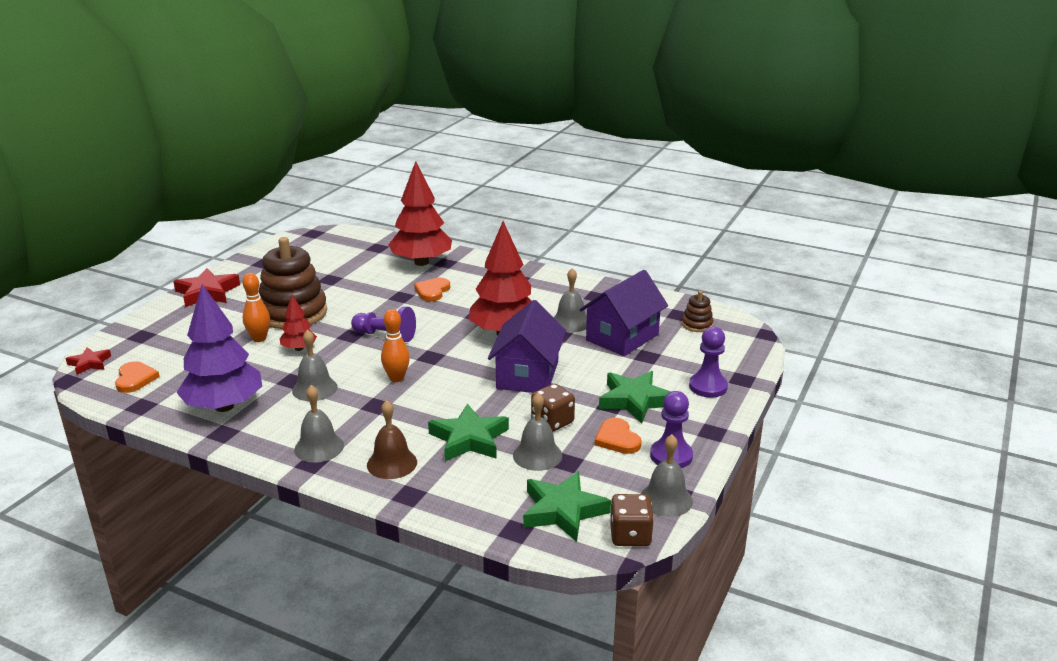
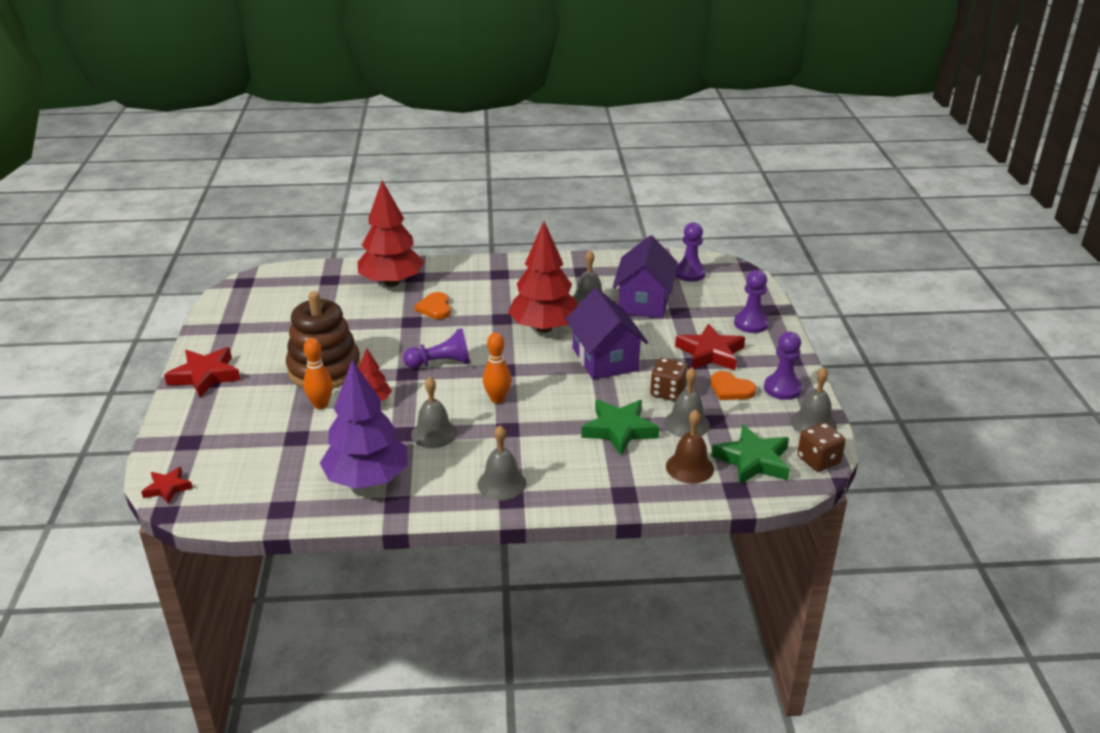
camera: 30 degrees left, 5 degrees up
(135, 379) = (240, 486): orange heart -> none
(392, 463) = (580, 473): brown bell -> brown bell (689, 467)
(635, 400) = (710, 353): green star -> red star
(697, 325) = (689, 273): brown stacking toy -> purple pawn

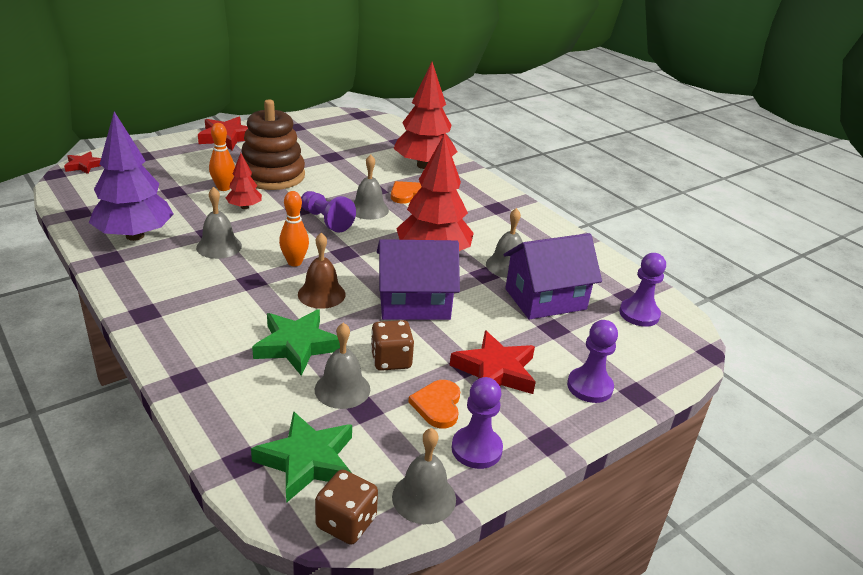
camera: 55 degrees right, 0 degrees up
(501, 483) = (165, 301): grey bell -> grey bell (369, 209)
(605, 359) = (414, 303): purple house -> purple house turned 45 degrees clockwise
(689, 467) = (262, 413): brown bell -> brown bell (321, 294)

